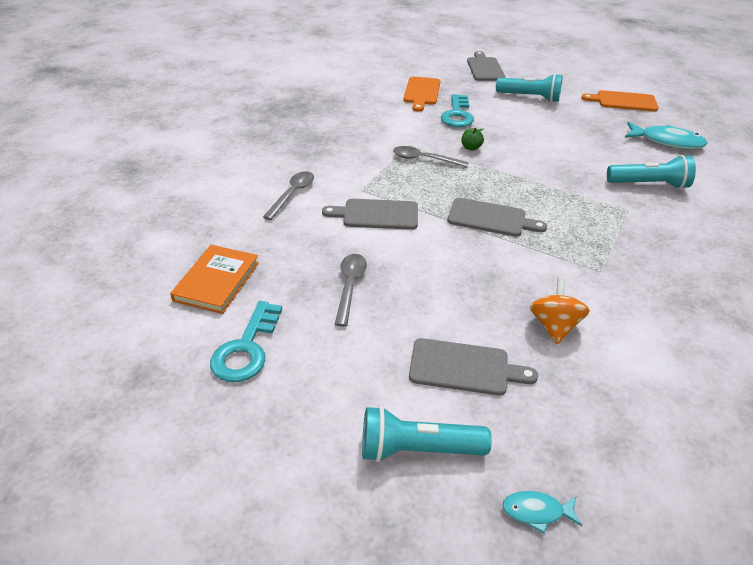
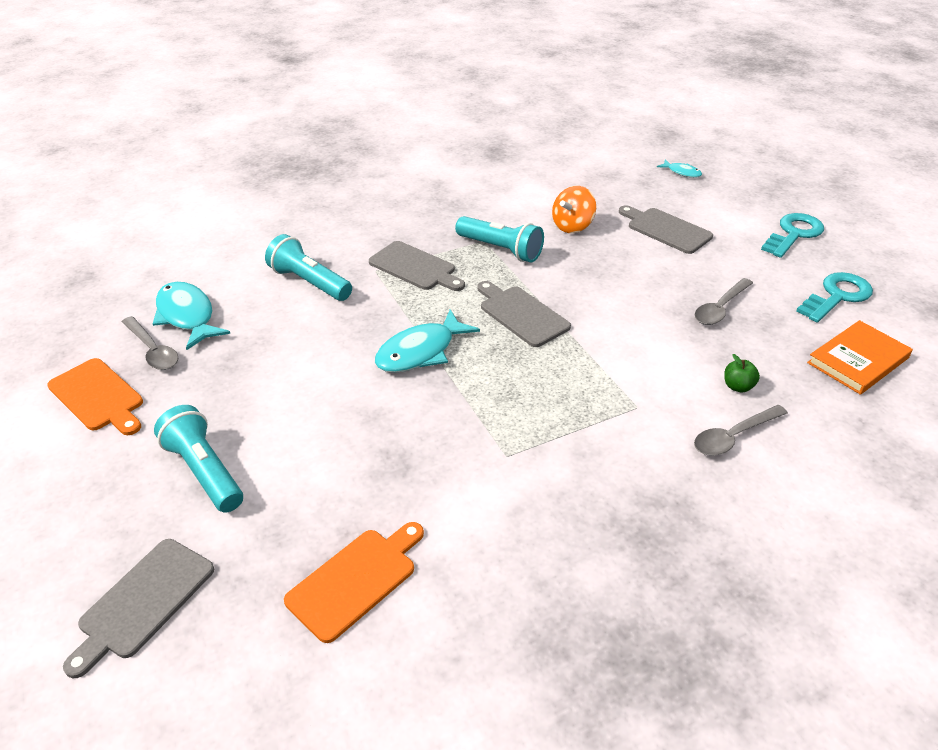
camera: 145 degrees left, 0 degrees up
(376, 214) = (642, 366): grey cutting board -> grey cutting board (415, 267)
(417, 449) = (732, 209): turquoise flashlight -> turquoise flashlight (501, 249)
(424, 159) = (512, 419): grey spoon -> grey spoon (152, 350)
(457, 115) = (368, 485): turquoise key -> turquoise key (794, 234)
(471, 148) = (429, 411): green apple -> green apple (738, 386)
(517, 172) = (420, 352): none -> turquoise fish

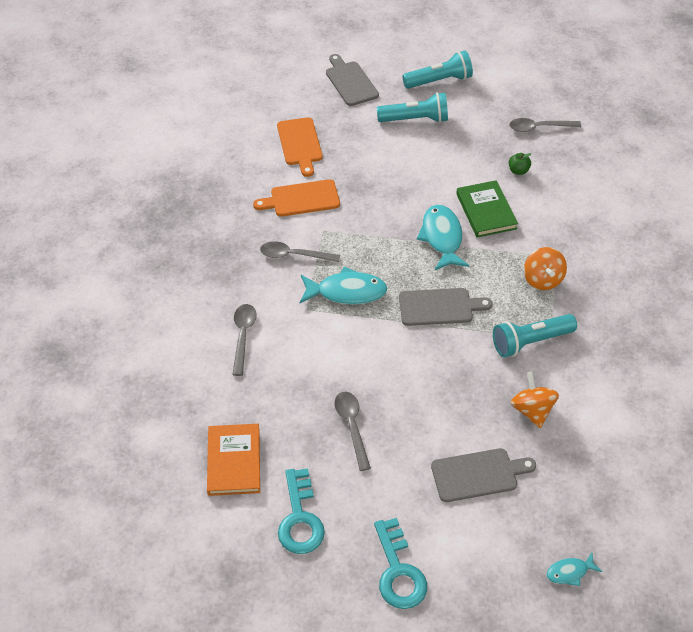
camera: 125 degrees right, 10 degrees up
(98, 397) = (510, 98): orange cutting board -> orange cutting board (301, 199)
(187, 316) = (566, 150): turquoise fish -> turquoise fish (347, 292)
(309, 282) = (564, 217): turquoise flashlight -> turquoise flashlight (439, 81)
(346, 336) = (486, 211): none -> green book
(415, 267) = (542, 280): grey cutting board -> orange spinning top
(574, 460) = (294, 255): none -> grey spoon
(738, 386) = (275, 371): green apple -> green apple (518, 171)

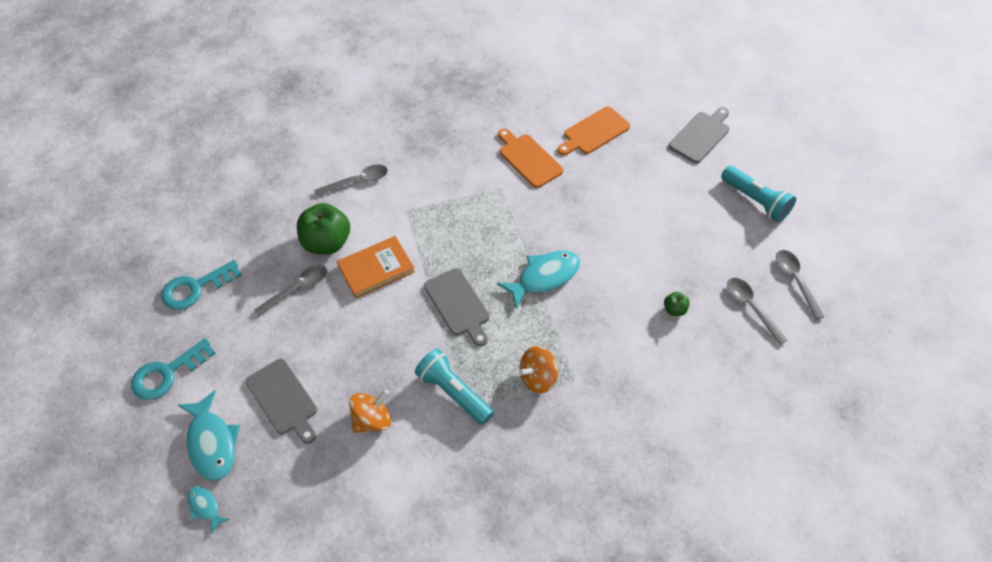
camera: 65 degrees right, 5 degrees up
(234, 461) = (233, 225): orange book -> orange book (376, 269)
(294, 255) = (461, 179): grey spoon -> grey spoon (795, 281)
(307, 385) = (327, 242): none -> green apple
(347, 292) = (439, 231): turquoise fish -> turquoise fish (212, 443)
(415, 119) = (686, 202): turquoise flashlight -> none
(486, 211) = (601, 301): green book -> none

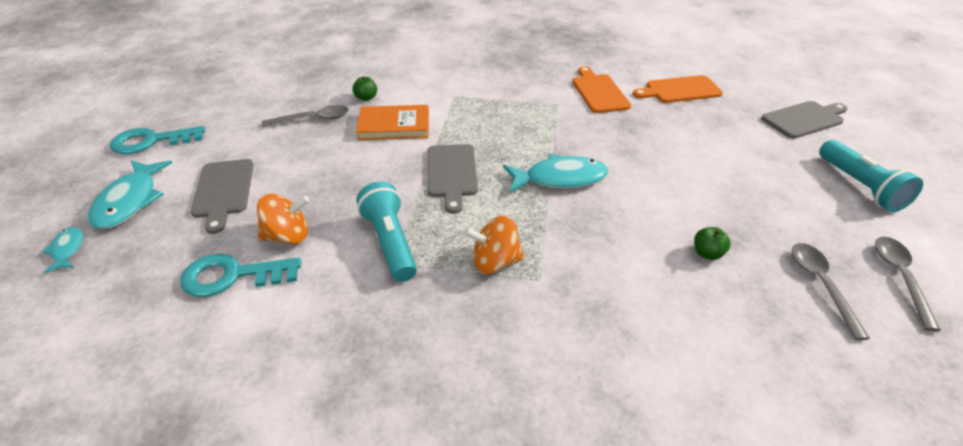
camera: 25 degrees right, 15 degrees down
(195, 288) = (233, 96): turquoise key -> turquoise key (232, 276)
(327, 242) = (366, 98): green apple -> green apple, size x0.45
(357, 181) = (426, 69): grey spoon -> none

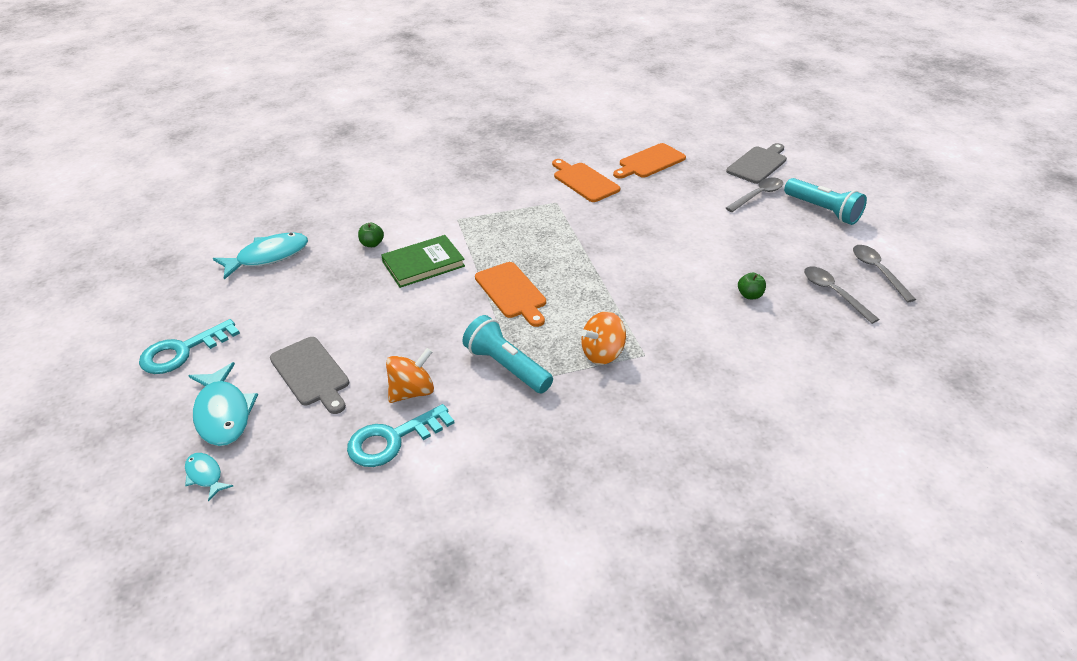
camera: 25 degrees left, 0 degrees up
(313, 119) = (337, 280): grey spoon -> grey spoon (758, 195)
(394, 126) = (423, 264): orange book -> green book
(452, 173) = (512, 292): grey cutting board -> orange cutting board
(560, 179) = (605, 270): turquoise fish -> turquoise fish (268, 256)

